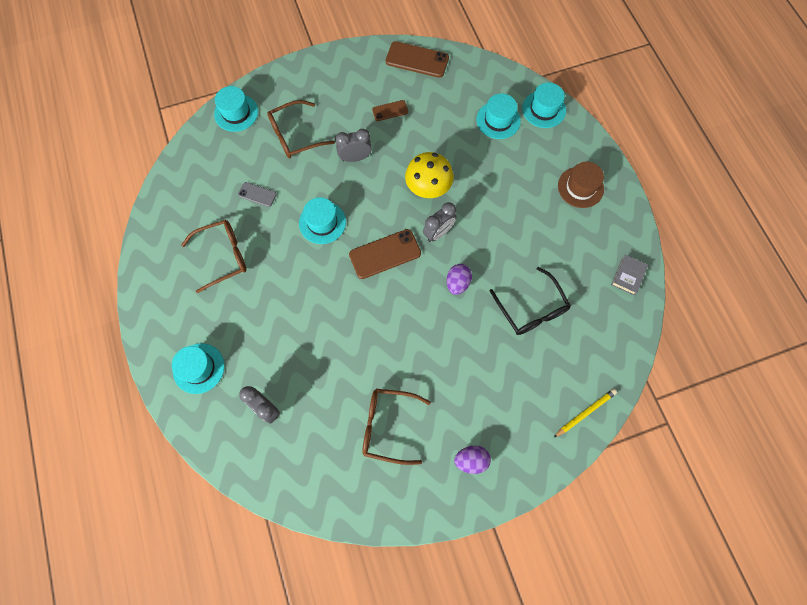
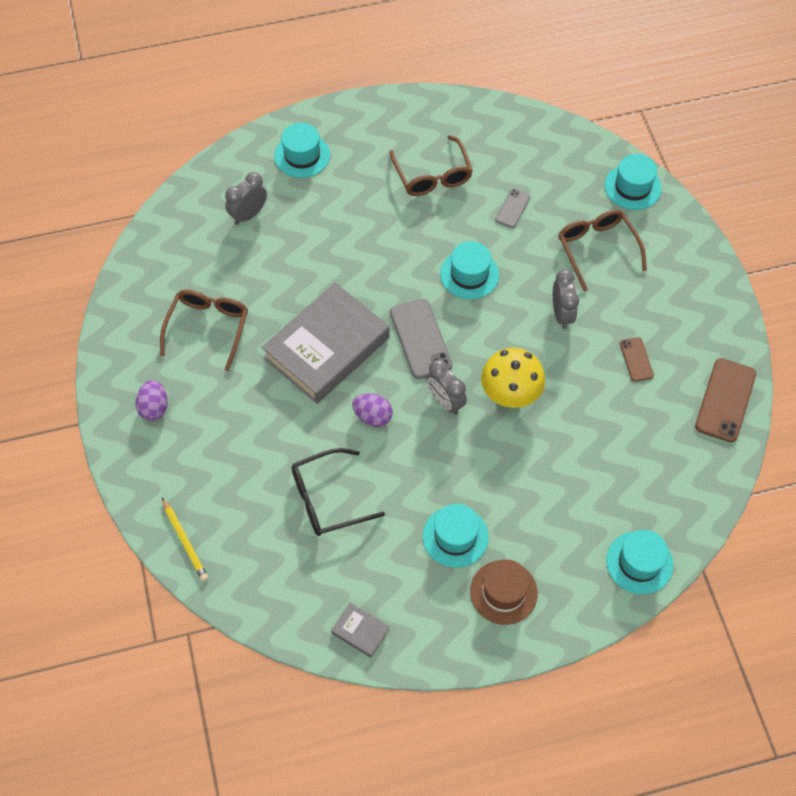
camera: 95 degrees right, 10 degrees down
(385, 254) = (420, 339): brown phone -> grey phone
(399, 324) = (326, 348): none -> grey book
(498, 120) = (620, 496): turquoise hat -> turquoise hat (455, 536)

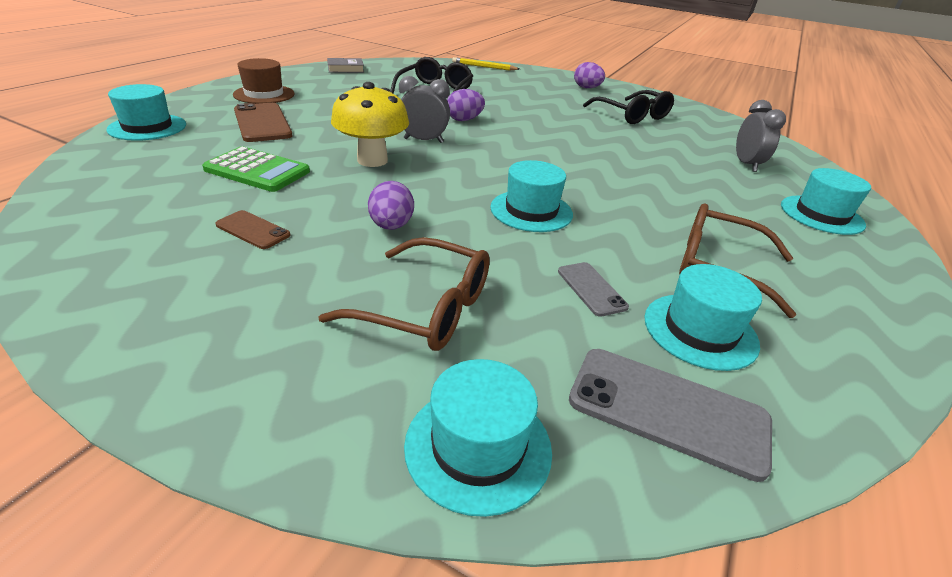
camera: 130 degrees right, 25 degrees down
(208, 328) = (632, 115): brown glasses -> black glasses
(326, 348) = (552, 132): grey book -> none
(420, 339) = (498, 159): grey phone -> grey phone (667, 410)
(455, 536) = (328, 101): turquoise hat -> turquoise hat (700, 330)
(561, 314) = (391, 226): grey clock -> purple egg
(596, 430) = (257, 171): none -> green calculator
(725, 400) = (82, 246): brown phone -> brown phone (262, 123)

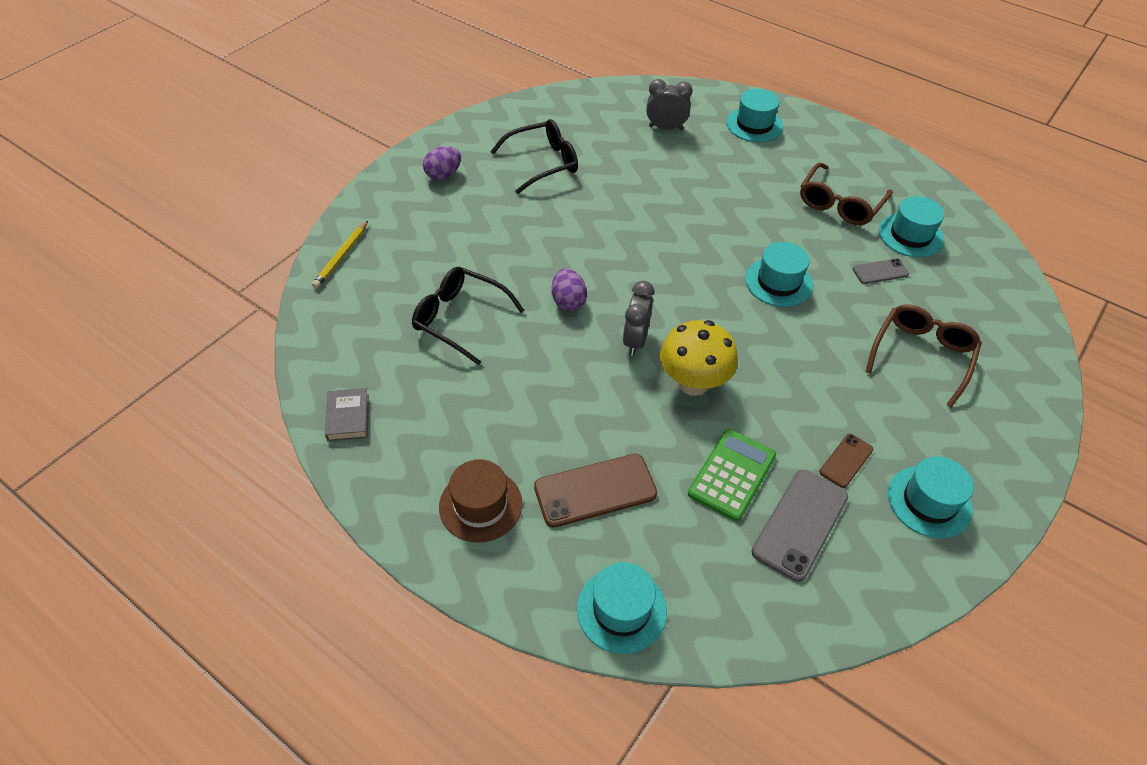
camera: 80 degrees left, 15 degrees up
(391, 226) = (821, 371): purple egg -> none
(478, 446) = (1022, 342): turquoise hat -> turquoise hat (929, 501)
(667, 410) = (978, 268): grey phone -> grey phone (800, 524)

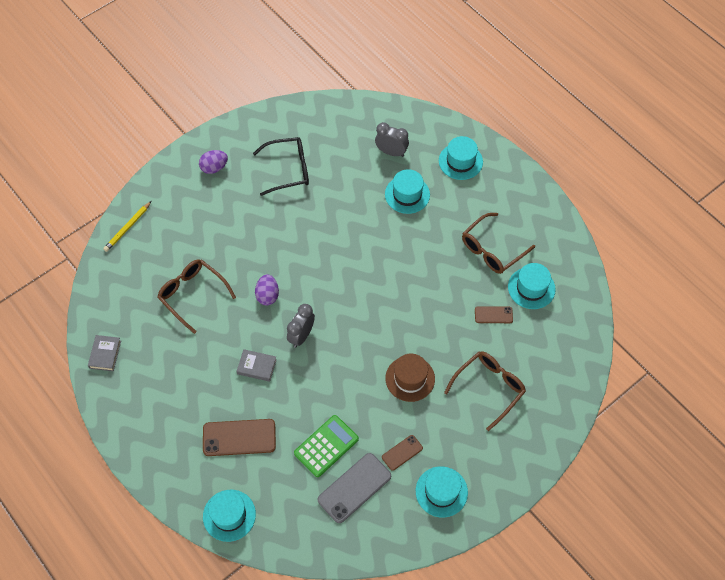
camera: 15 degrees right, 10 degrees up
(459, 319) = (192, 295): black glasses -> brown glasses
(480, 505) = (168, 432): brown hat -> brown hat (410, 378)
(586, 390) = (257, 366): none -> grey book
(693, 383) = (327, 376): yellow mushroom -> none
(778, 282) = (417, 309): turquoise hat -> turquoise hat (407, 194)
(880, 272) = (493, 315): grey phone -> brown phone

